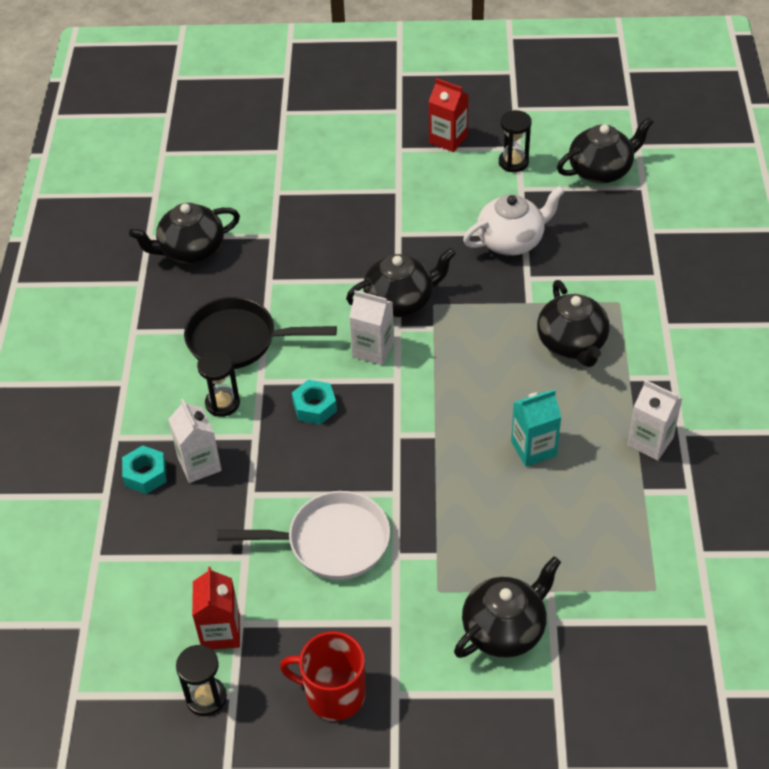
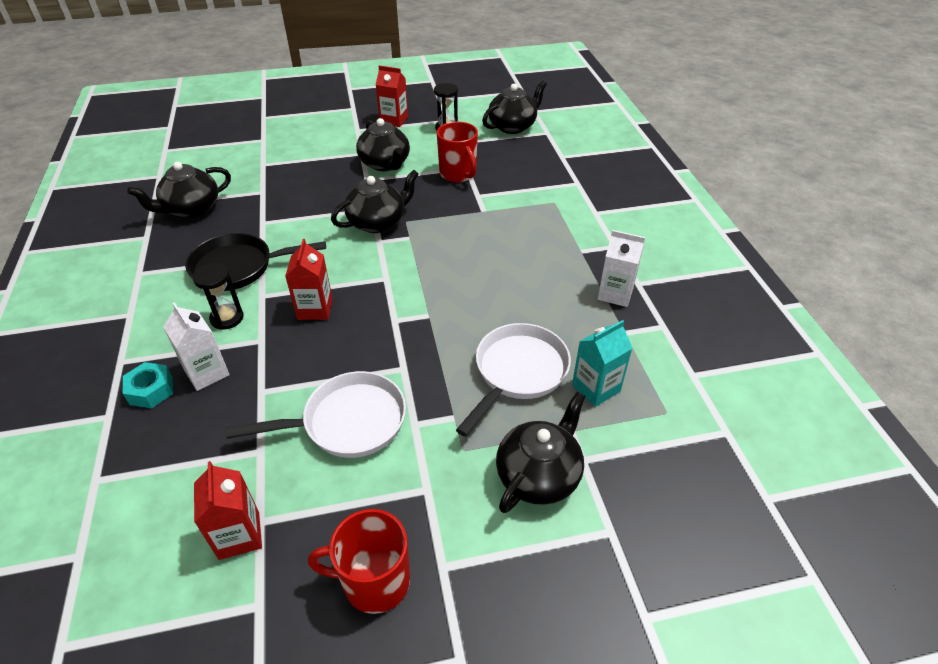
camera: 15 degrees left, 5 degrees down
(206, 698) = (227, 616): black hourglass -> none
(315, 407) = (315, 309): turquoise nut -> red carton
(373, 349) = (360, 259): white carton -> none
(511, 241) = (458, 174): white teapot -> red mug
(513, 518) = (518, 372): none -> white pan
(533, 448) = (519, 313): turquoise carton -> turquoise carton (596, 388)
(572, 343) = (527, 234): black teapot -> black teapot (385, 164)

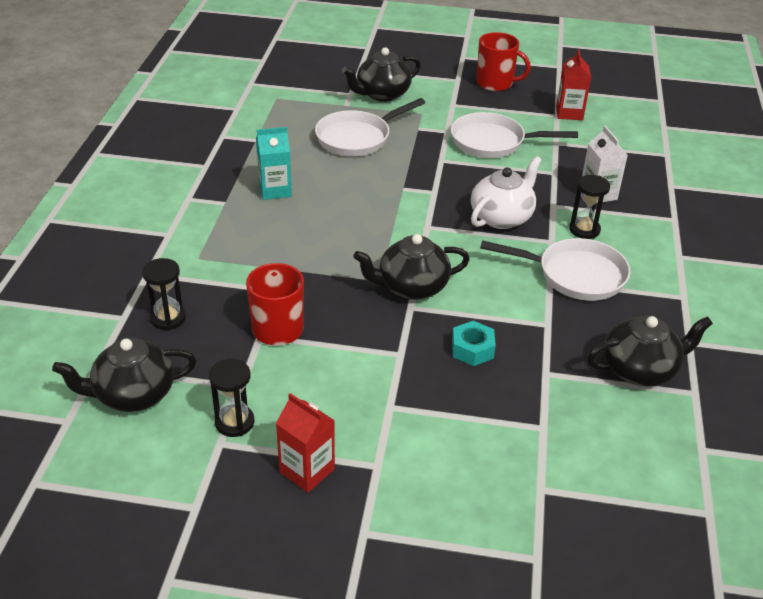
camera: 160 degrees left, 5 degrees down
(151, 390) = (642, 193): turquoise nut -> turquoise nut (472, 349)
(238, 267) = (575, 275): black pan -> white pan
(315, 309) = (502, 217): red carton -> white teapot
(385, 164) = (365, 374): black teapot -> none
(533, 162) = (168, 318): none -> black hourglass
(596, 388) = (310, 118): turquoise carton -> turquoise carton (275, 190)
(615, 294) = (233, 164): white carton -> none

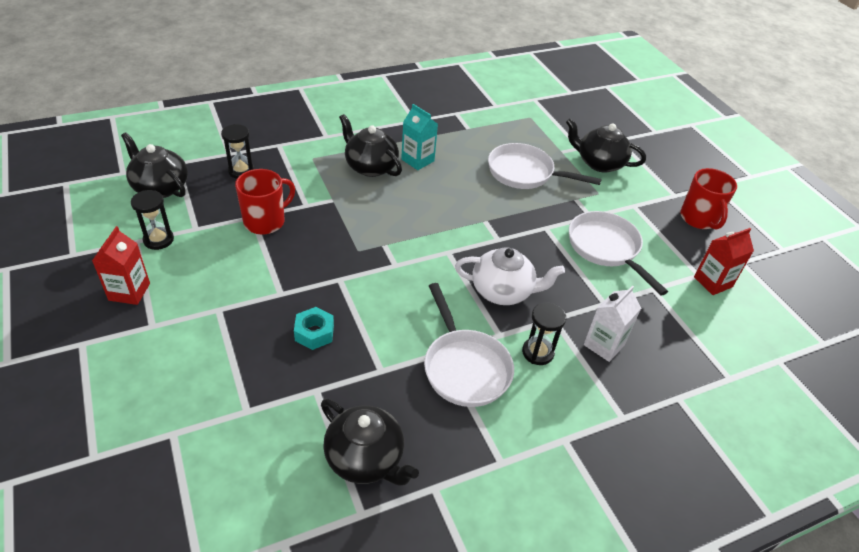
camera: 55 degrees right, 5 degrees up
(411, 287) = (364, 270): black teapot -> black teapot (370, 166)

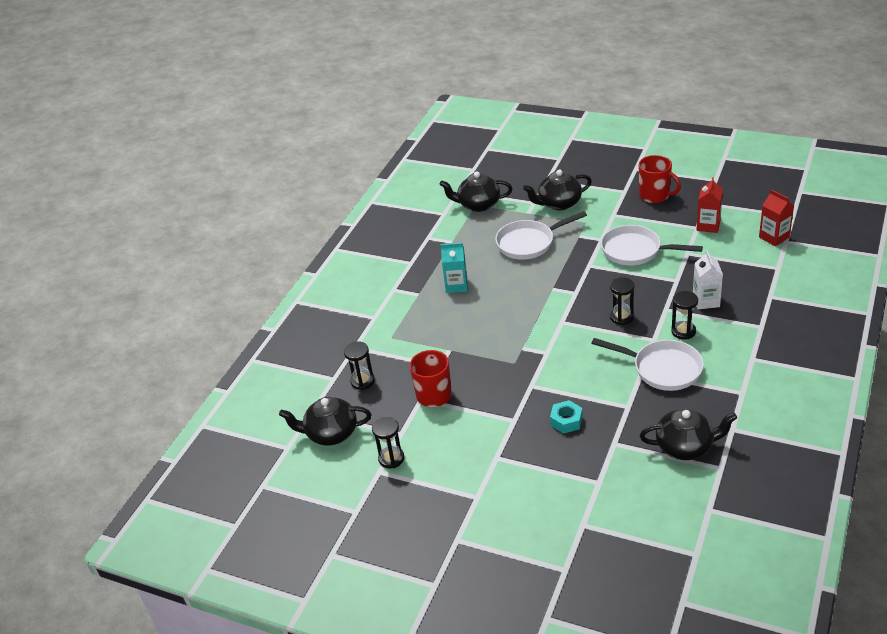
camera: 35 degrees left, 5 degrees down
(129, 291) = (430, 495): red carton -> red carton (774, 237)
(370, 166) = (436, 312): black teapot -> black teapot (478, 205)
(503, 291) = (621, 317): white teapot -> black hourglass

